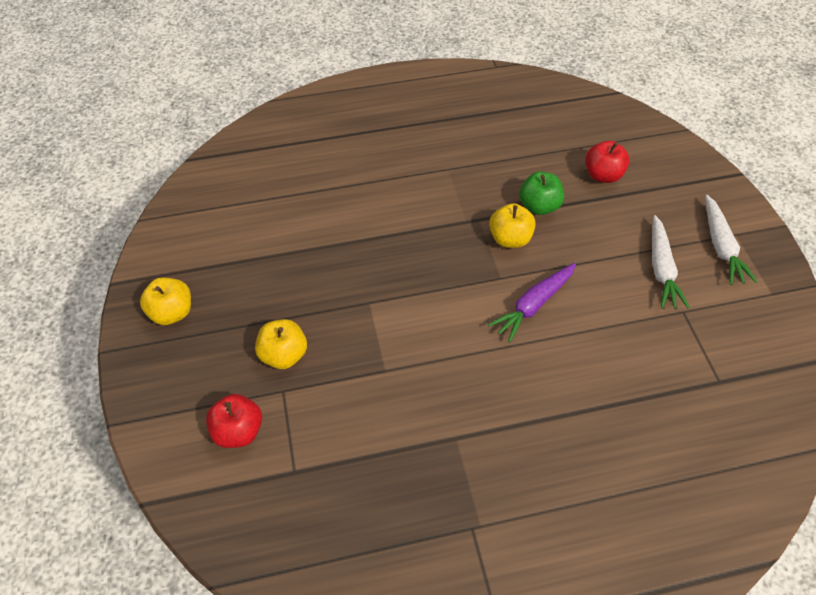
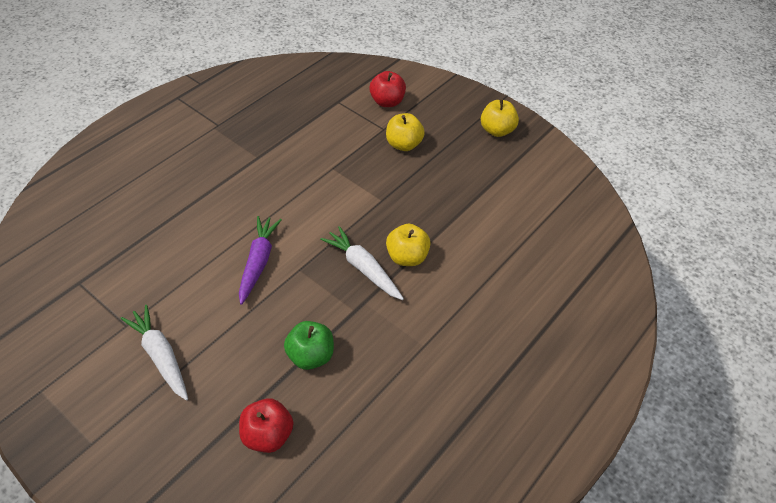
camera: 140 degrees right, 5 degrees down
(510, 238) = (315, 307): yellow apple -> yellow apple (407, 257)
(721, 246) = (105, 417): white carrot -> white carrot (363, 268)

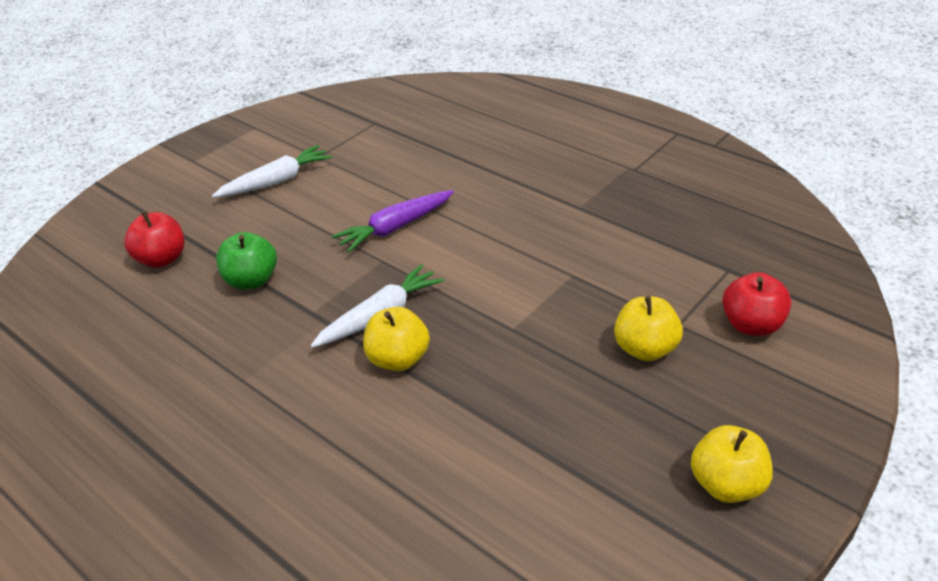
camera: 95 degrees right, 10 degrees down
(258, 262) = (395, 228): purple carrot -> purple carrot turned 135 degrees clockwise

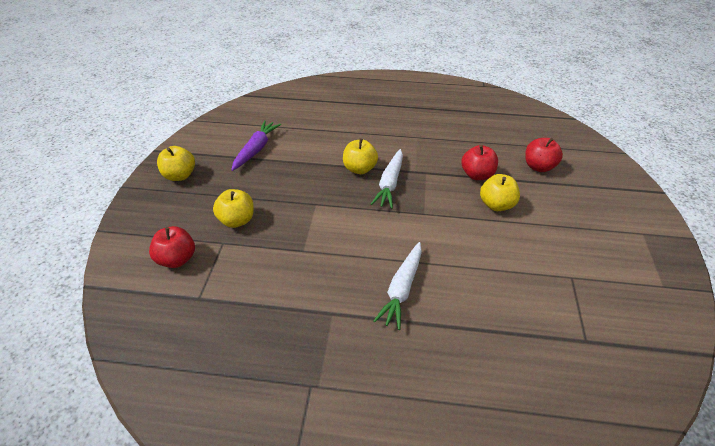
camera: 145 degrees right, 5 degrees up
(251, 280) = (477, 175): green apple -> red apple
(276, 181) = (563, 241): white carrot -> white carrot (401, 289)
(286, 237) = (496, 205): none -> yellow apple
(395, 228) = (442, 238): purple carrot -> purple carrot (256, 149)

